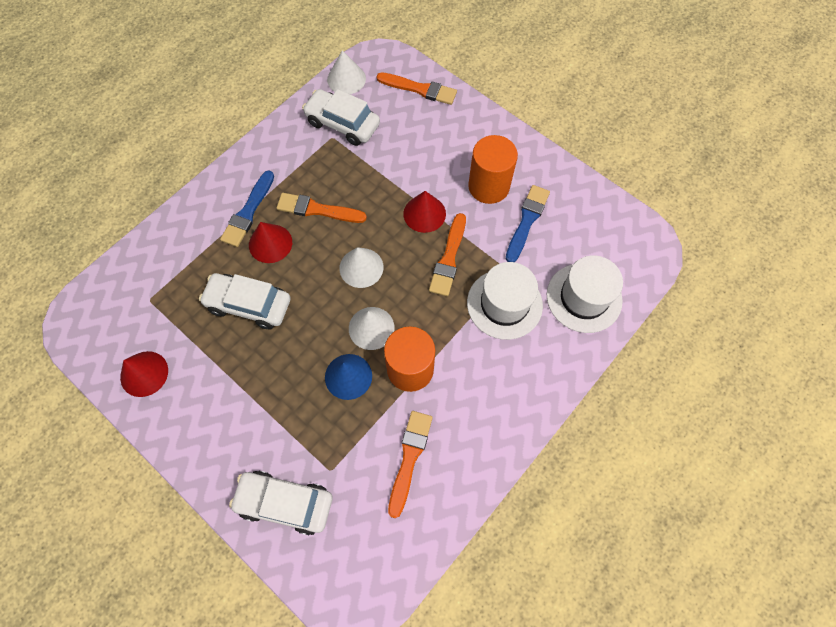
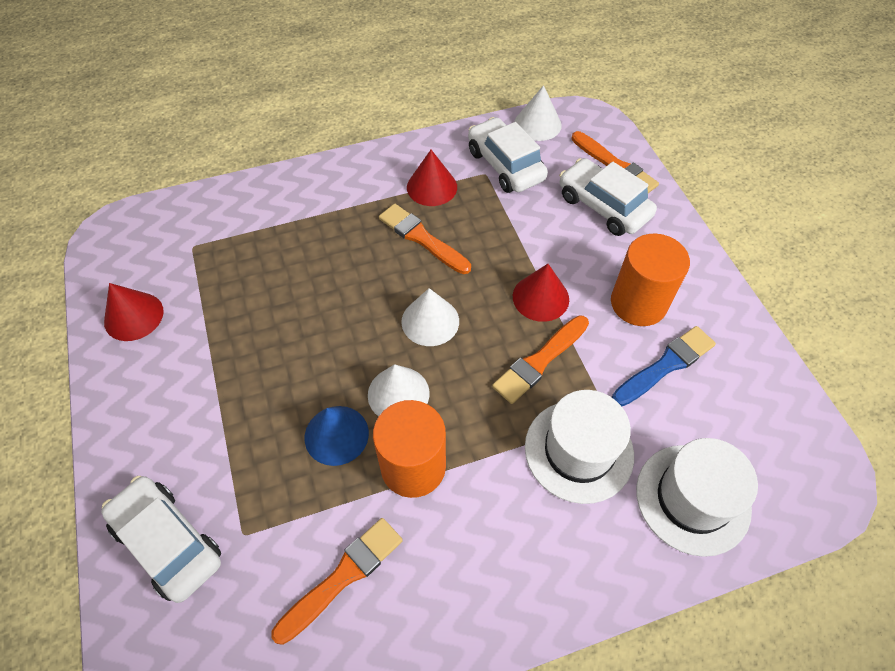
camera: 30 degrees right, 10 degrees down
(248, 212) = (348, 208): blue brush -> none
(249, 305) = (284, 300): white car -> white car (603, 206)
(270, 243) = (349, 249): red cone -> red cone (432, 187)

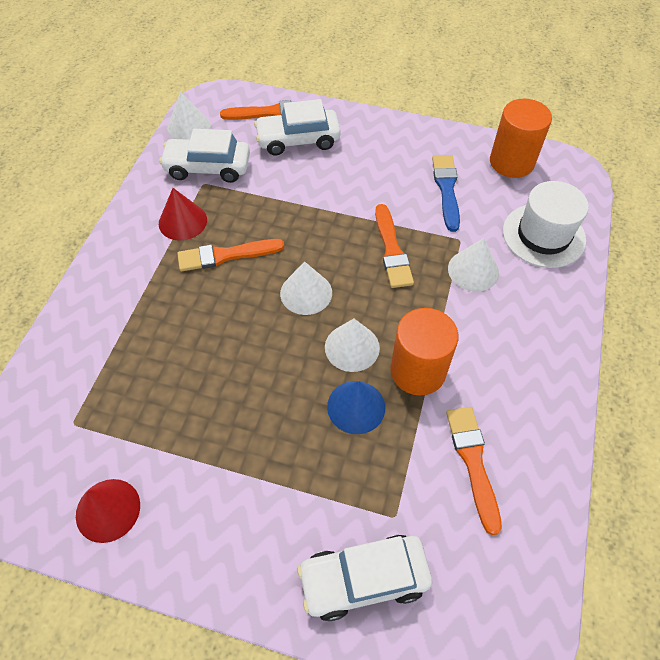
camera: 55 degrees left, 0 degrees up
(540, 297) = (342, 218): red cone -> none
(579, 450) = (473, 270): white hat -> white cone
(638, 303) = (390, 172): orange cylinder -> orange cylinder (511, 162)

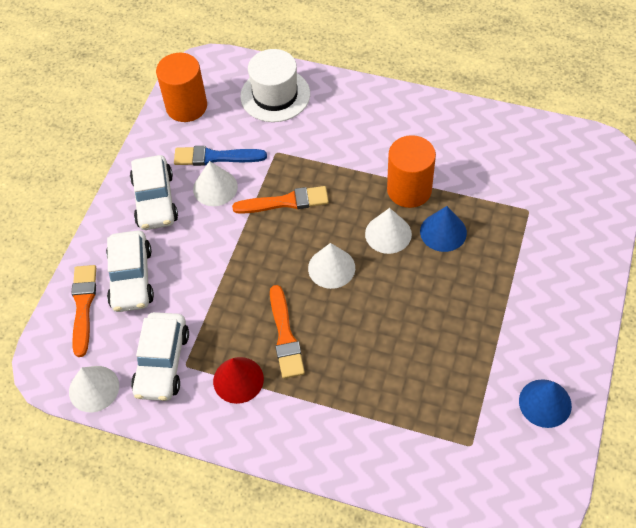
camera: 85 degrees left, 0 degrees up
(108, 510) = (545, 403): red cone -> blue cone
(364, 579) = (574, 229): white car -> white car (155, 200)
(473, 270) = (310, 146): white cone -> white cone (215, 188)
(473, 462) = (483, 161): orange brush -> none

